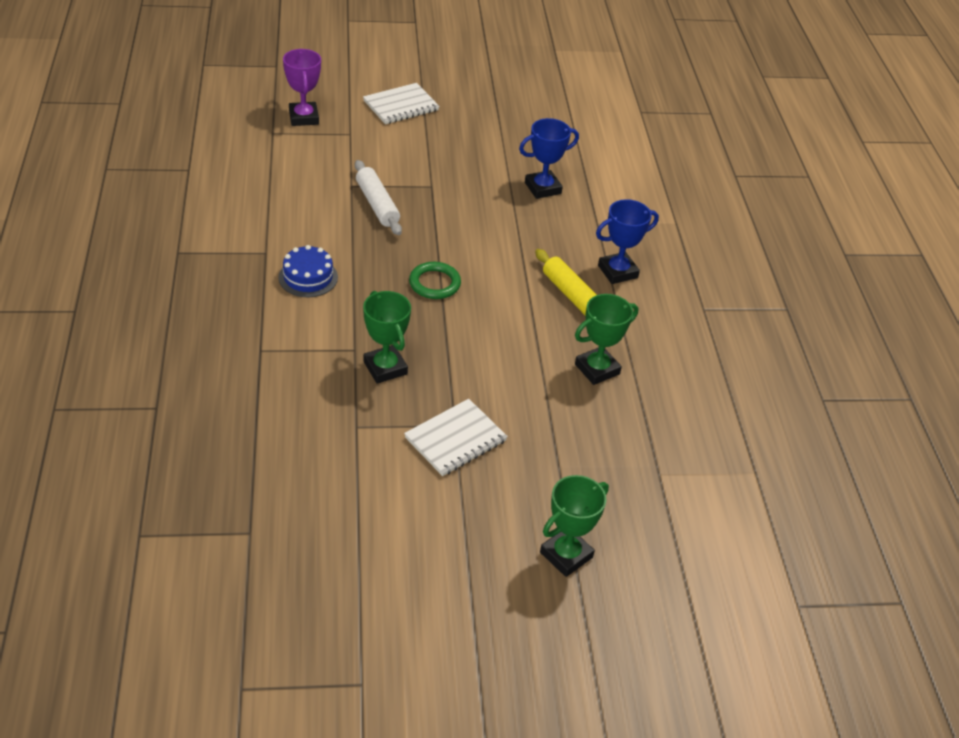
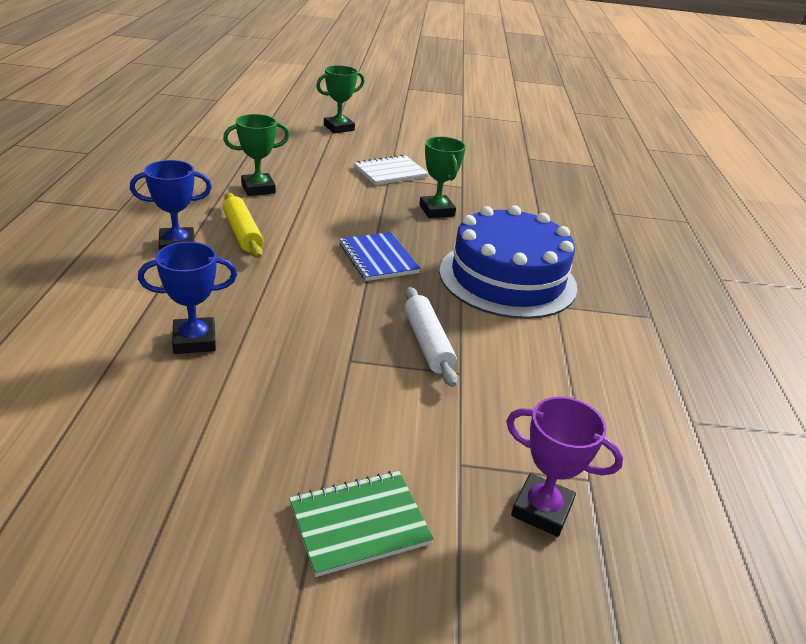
camera: 170 degrees left, 10 degrees down
(303, 117) = (542, 509): purple trophy -> purple trophy turned 60 degrees counterclockwise
(308, 277) = (507, 278): blue cake -> blue cake, size x2.25
(401, 106) = (359, 524): white notebook -> green notebook
(434, 283) = (378, 258): green ring -> blue notebook

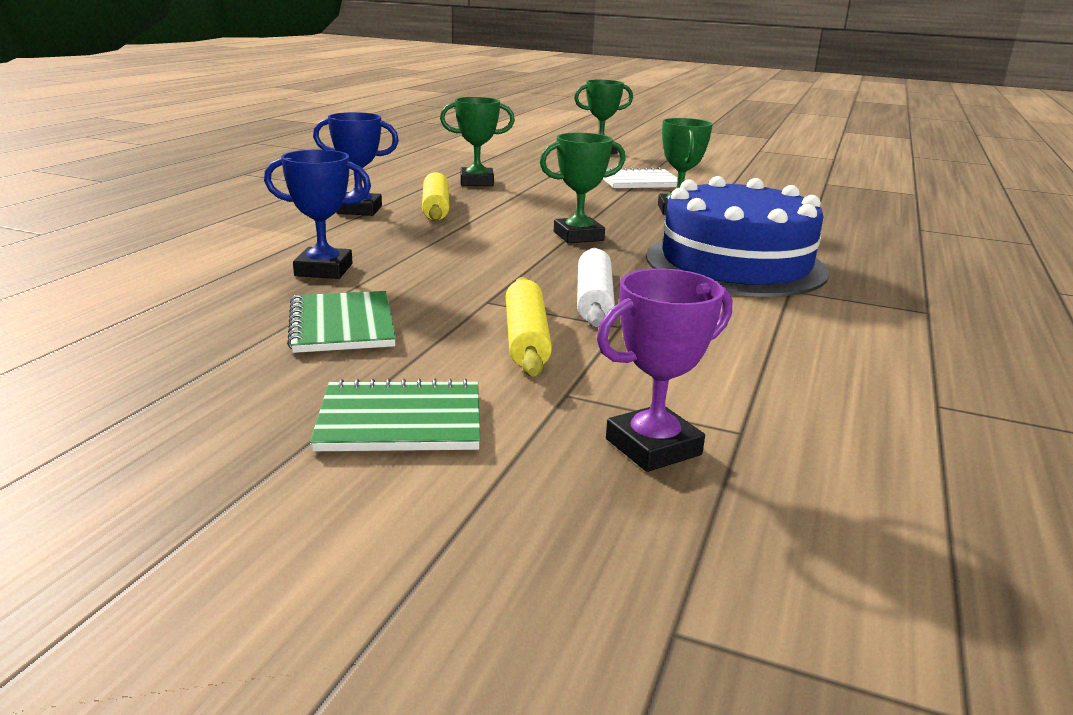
camera: 20 degrees right, 10 degrees down
(251, 415) = (342, 325): none -> green notebook
(378, 258) = (578, 236): blue notebook -> green trophy
(402, 403) = (526, 339): none -> yellow rolling pin
(542, 509) = (653, 447): purple trophy -> purple trophy turned 75 degrees counterclockwise

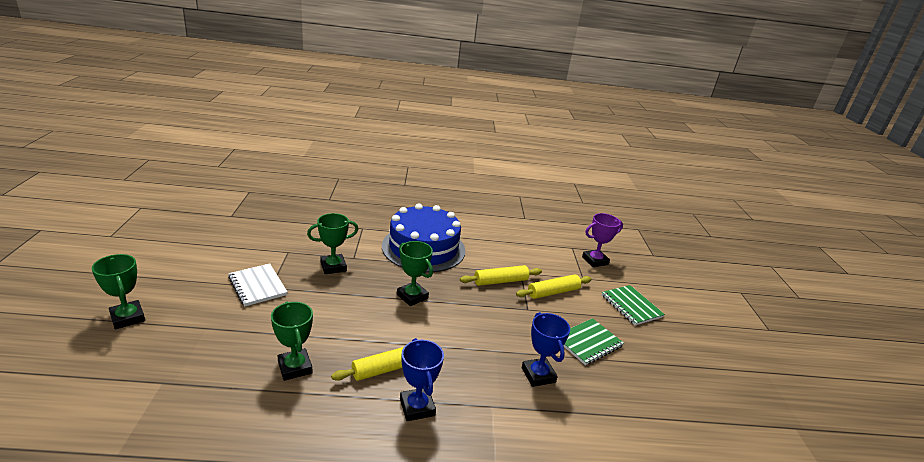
camera: 115 degrees left, 5 degrees up
(594, 300) = (500, 281): white rolling pin -> yellow rolling pin
(653, 447) = (595, 261): purple trophy -> purple trophy turned 60 degrees counterclockwise

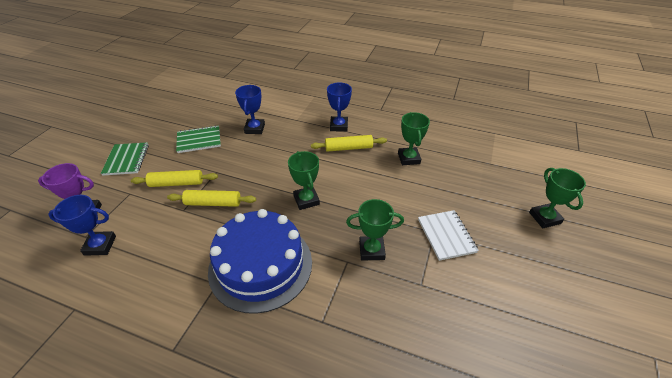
camera: 155 degrees left, 15 degrees up
(553, 244) = (100, 245): none -> blue trophy

